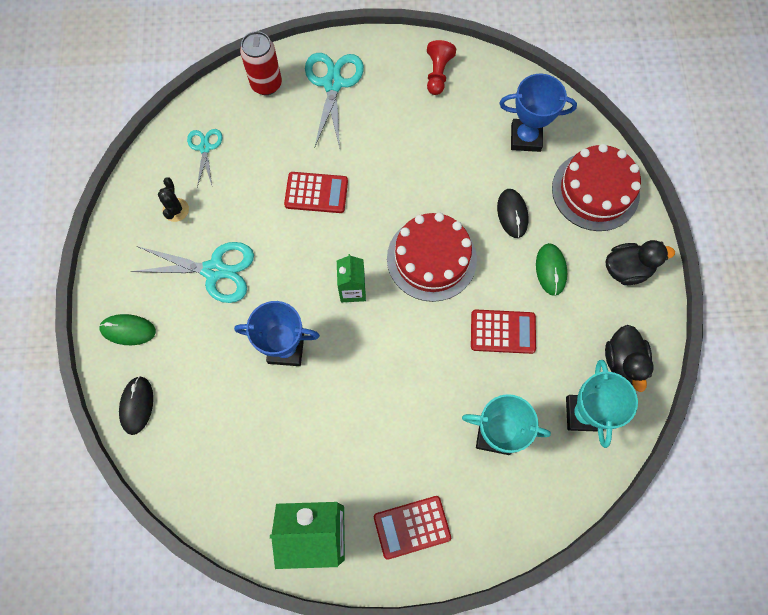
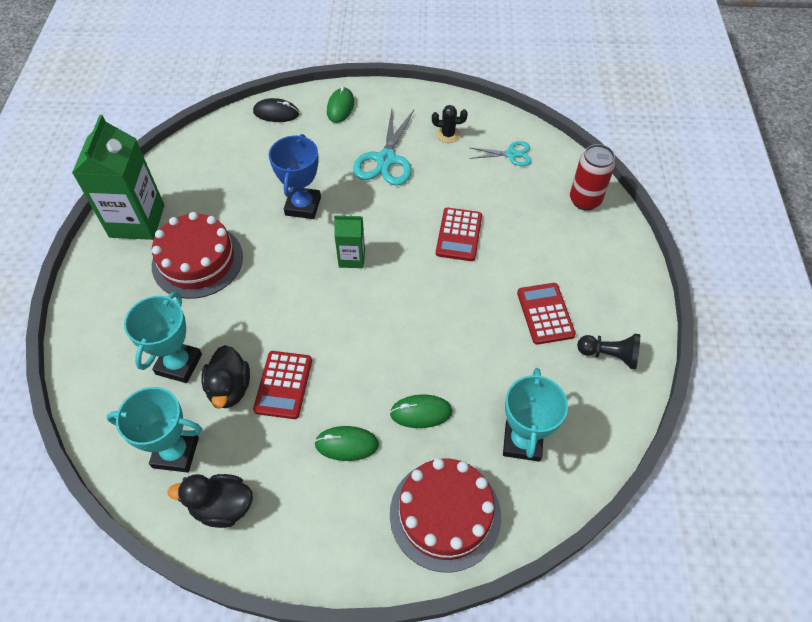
camera: 95 degrees right, 15 degrees down
(333, 84) = (589, 255): turquoise scissors -> none
(412, 527) = (117, 287): red calculator -> red calculator (545, 314)
(431, 258) = (376, 327): red cake -> red cake (197, 261)
(437, 74) = (609, 355): red pawn -> black pawn
(512, 214) = (421, 412): black mouse -> green mouse
(525, 138) = (522, 441): blue trophy -> turquoise trophy
(627, 269) = (335, 534): black duck -> black duck (229, 388)

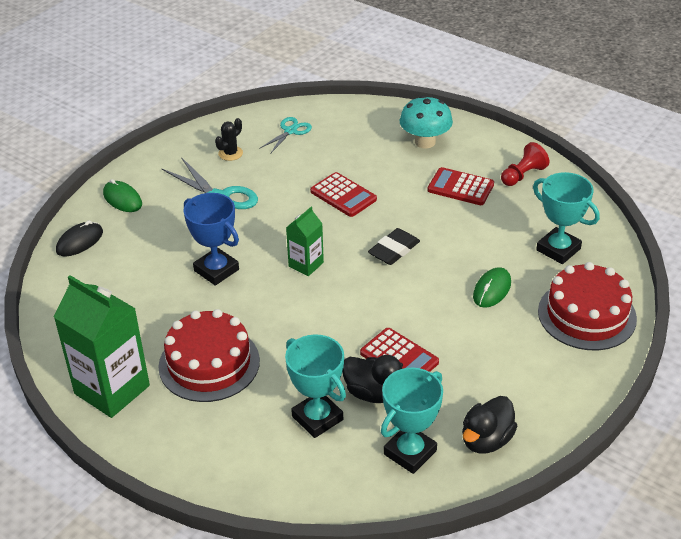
camera: 55 degrees left, 15 degrees down
(346, 444) = (487, 343): green mouse -> none
(417, 308) = (394, 250): none -> black eraser
(585, 200) = (376, 118): red can -> none
(586, 252) = (425, 142): none -> turquoise mushroom
(609, 355) = (523, 175): black pawn -> red pawn

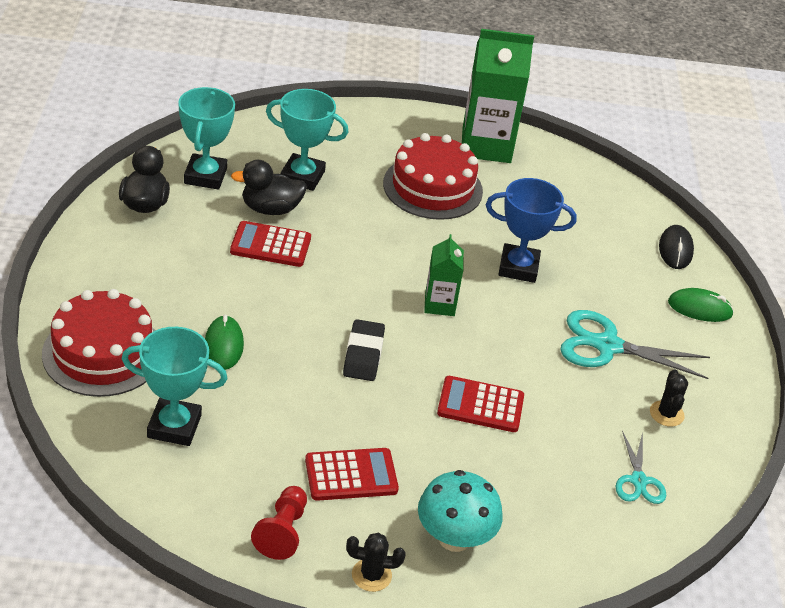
camera: 140 degrees right, 0 degrees up
(486, 142) = (371, 575): none -> black cactus

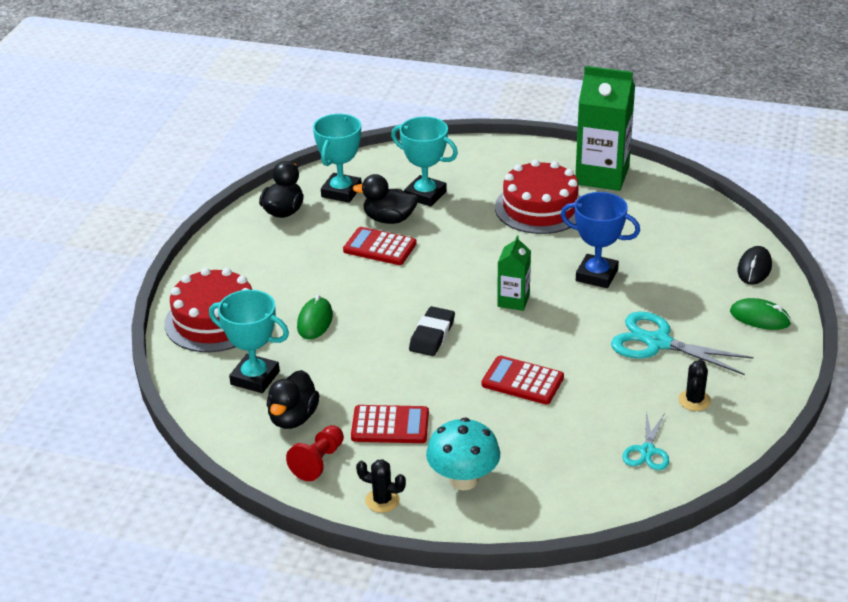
camera: 20 degrees right, 5 degrees down
(235, 476) = (293, 418): none -> black duck

